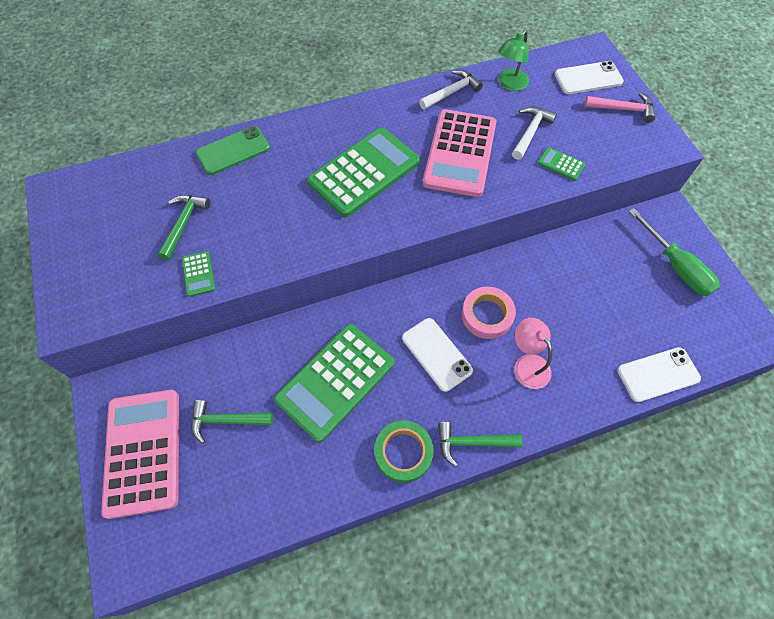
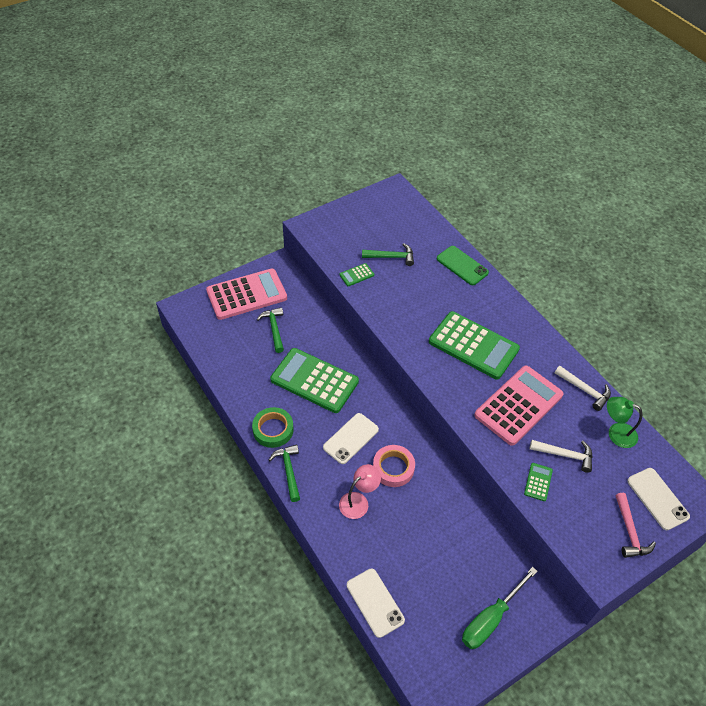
camera: 75 degrees right, 10 degrees down
(460, 153) = (518, 405): pink calculator -> pink calculator turned 135 degrees clockwise

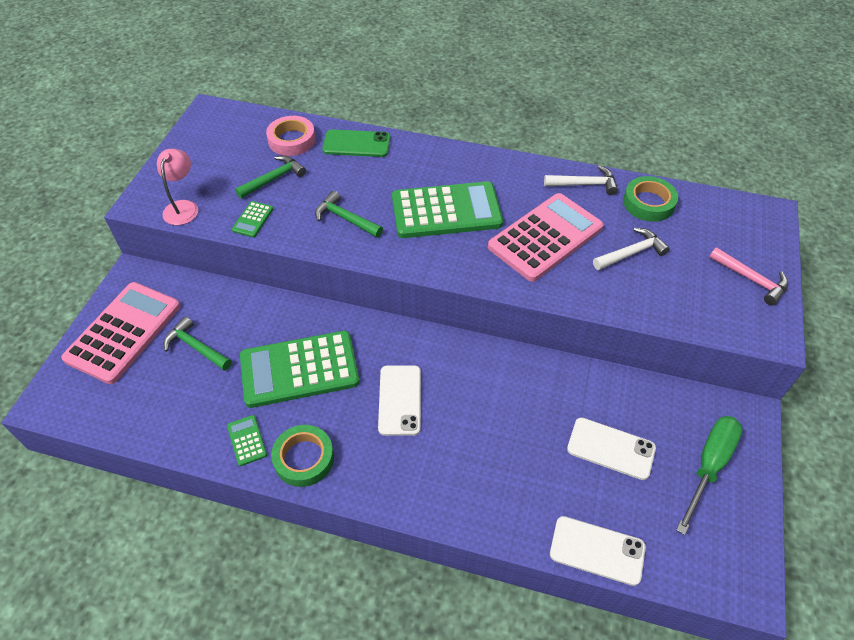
camera: 40 degrees left, 0 degrees up
(288, 471) = (367, 489): green hammer -> green hammer (345, 219)
(358, 501) = (474, 459): pink lamp -> pink lamp (183, 207)
(393, 468) = (473, 396): pink tape -> pink tape (292, 140)
(491, 619) = (708, 466): green screwdriver -> green screwdriver turned 150 degrees counterclockwise
(518, 405) = (545, 237): pink calculator -> pink calculator turned 45 degrees clockwise
(538, 482) = (637, 295): green calculator -> green calculator (247, 440)
(616, 433) = (648, 203): green lamp -> green tape
(657, 498) = (738, 235): white phone -> white phone (611, 448)

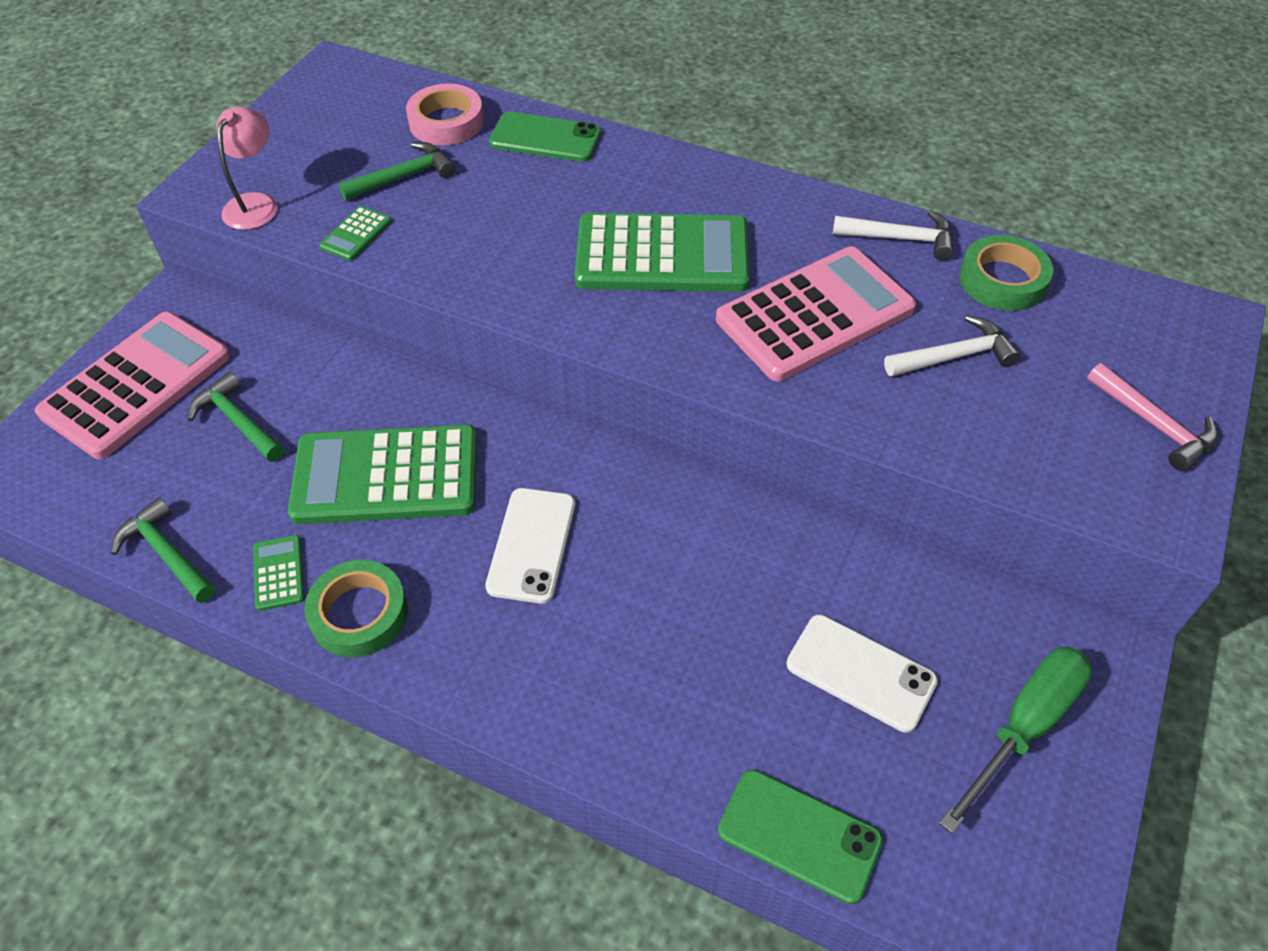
camera: 10 degrees right, 0 degrees up
(345, 219) = (499, 249): green hammer -> green hammer (167, 554)
(597, 550) = (799, 835): white phone -> green phone

